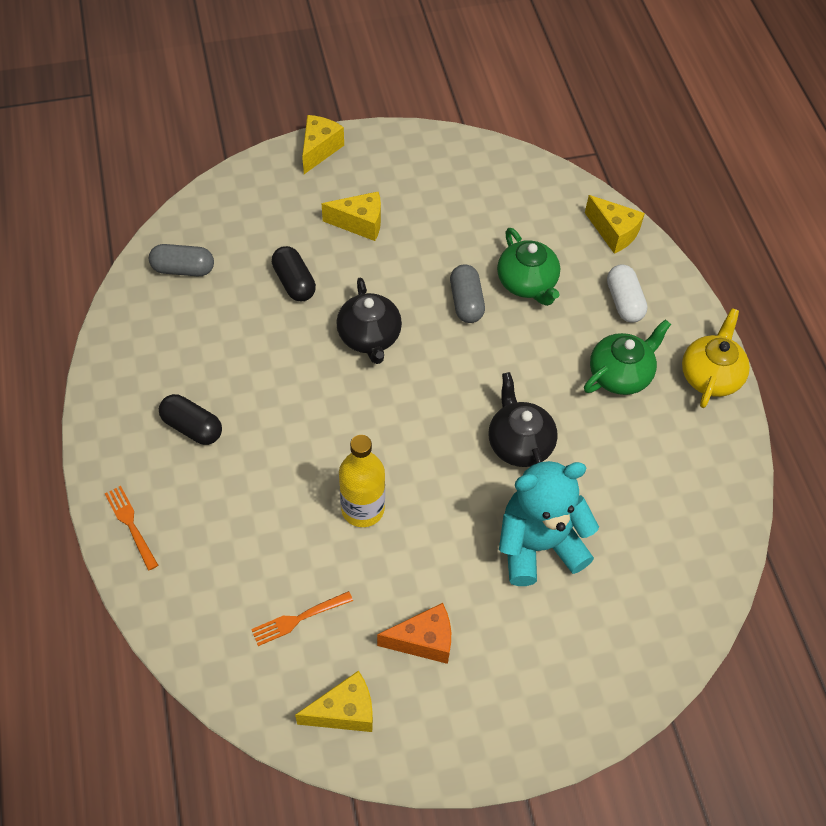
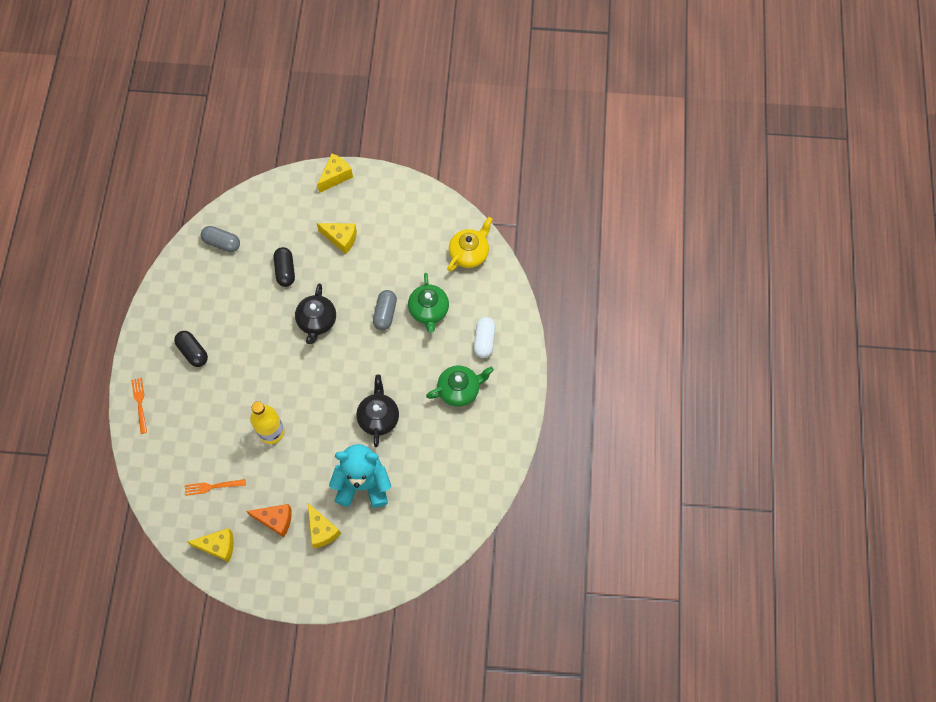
camera: 20 degrees right, 10 degrees up
(613, 233) = (500, 289): yellow cheese -> yellow cheese (322, 530)
(710, 375) = (515, 406): yellow teapot -> yellow teapot (469, 253)

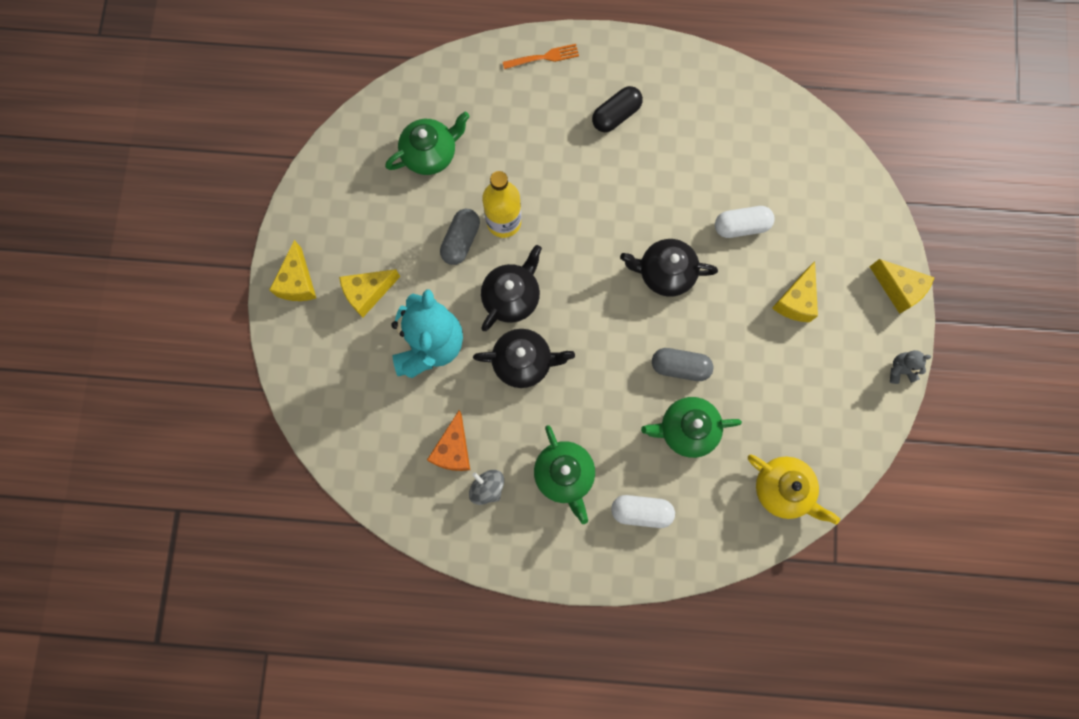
camera: 90 degrees right, 10 degrees up
(212, 486) = (430, 153): orange fork -> green teapot
(218, 546) = (352, 167): yellow cheese -> yellow cheese (298, 282)
(222, 243) = (779, 139): grey capsule -> grey capsule (461, 241)
(276, 520) = (383, 234): orange cheese -> orange cheese (453, 449)
(285, 271) = (741, 226): black capsule -> white capsule
(329, 426) = (512, 296): none -> black teapot
(391, 179) = (900, 370): none -> grey teddy bear
(468, 441) = (487, 487): none -> grey spinning top

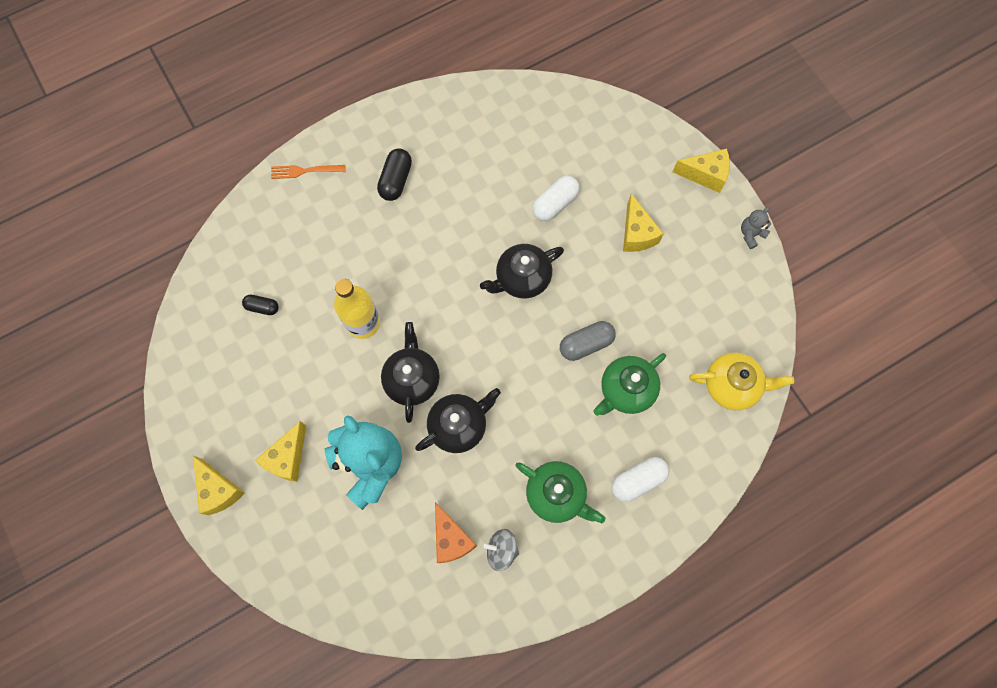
camera: 35 degrees left, 5 degrees down
(430, 153) = (262, 307): green teapot -> black capsule
(461, 241) = (338, 361): grey capsule -> none
(544, 57) = (305, 171): orange fork -> orange fork turned 135 degrees counterclockwise

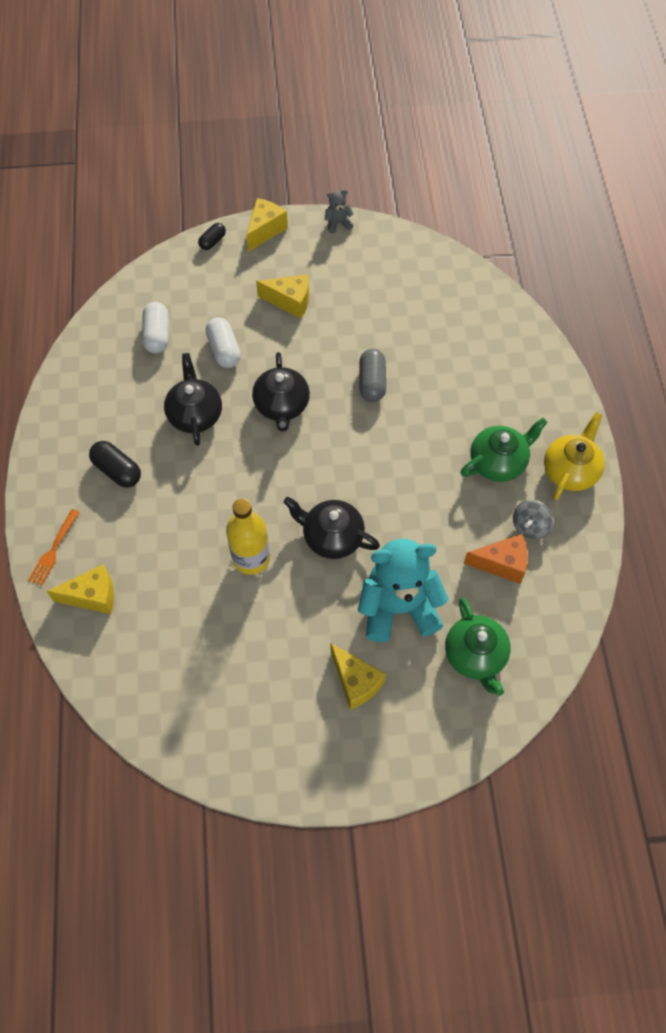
camera: 65 degrees left, 10 degrees down
(219, 490) = (358, 763): yellow cheese -> yellow cheese (92, 596)
(262, 307) = (181, 647): black capsule -> black capsule (212, 241)
(459, 425) = (397, 515): black teapot -> black teapot (195, 414)
(626, 390) = (429, 370): green teapot -> green teapot (475, 655)
(638, 480) = (513, 396): white capsule -> white capsule (157, 335)
(732, 385) = (463, 294): yellow teapot -> yellow teapot (570, 470)
(751, 234) = (338, 223): grey teddy bear -> grey teddy bear turned 90 degrees clockwise

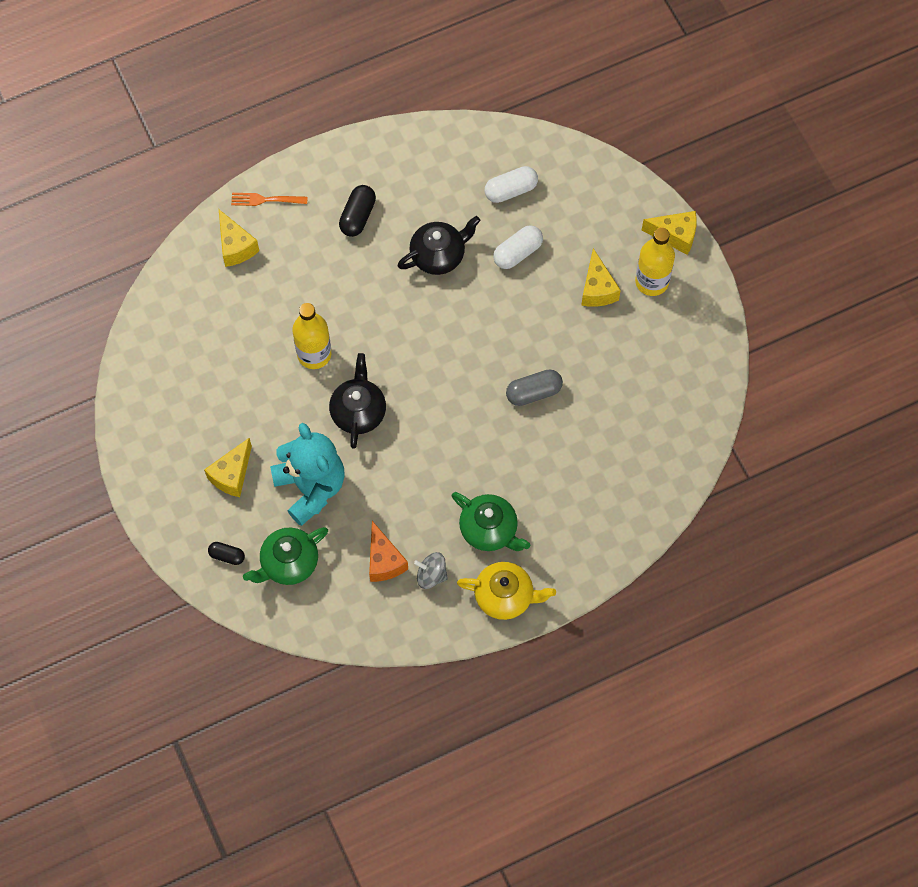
camera: 70 degrees right, 5 degrees up
(212, 241) = (640, 194): black capsule -> black capsule (227, 556)
(282, 406) = (476, 324): black teapot -> none
(301, 260) = (652, 281): none -> yellow bottle
(338, 223) = (713, 299): grey teddy bear -> none

